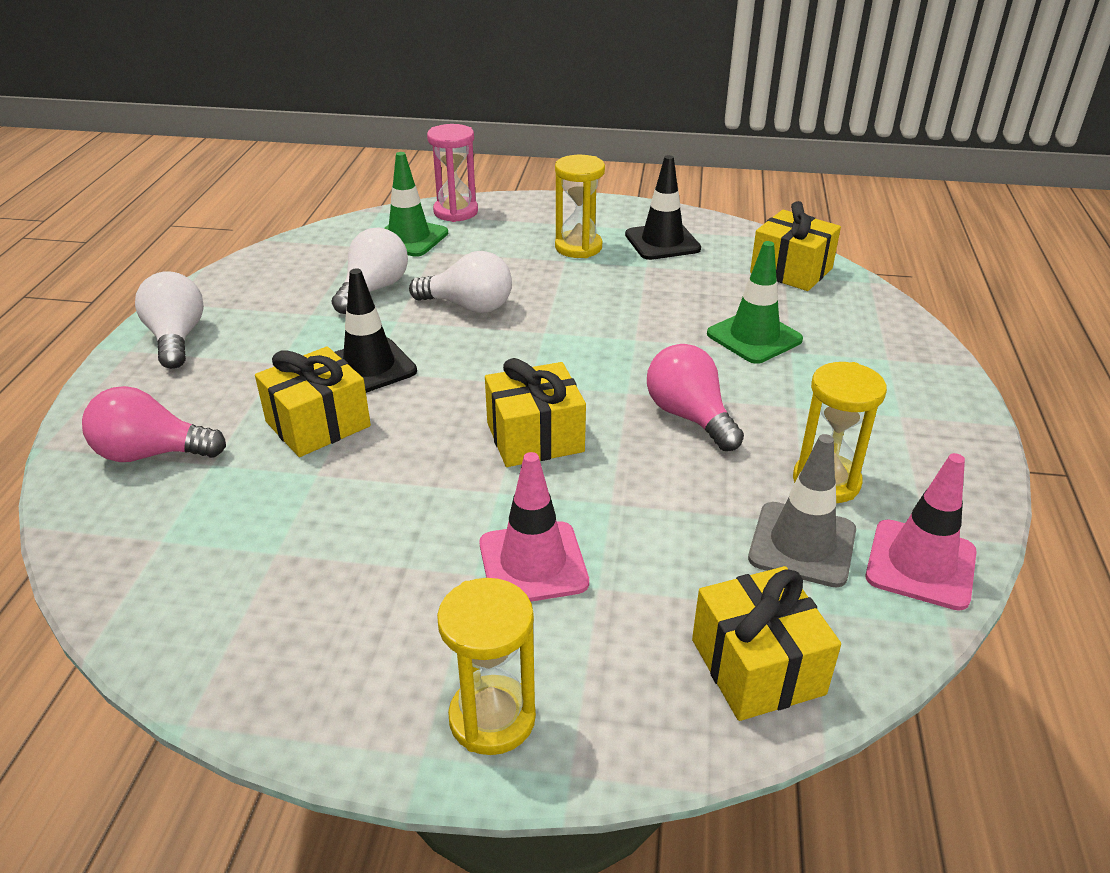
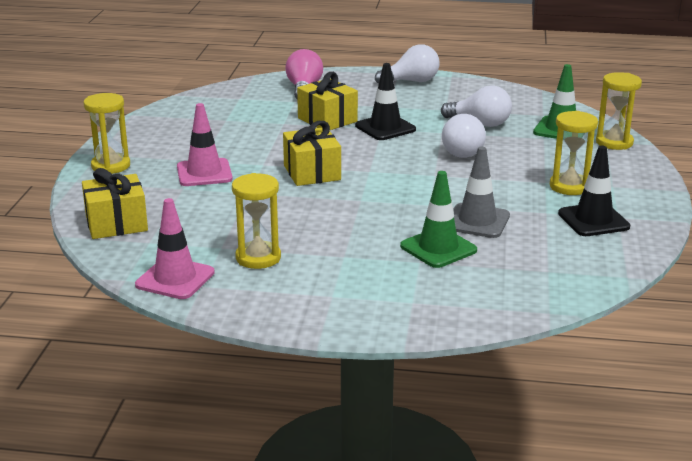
camera: 90 degrees right, 10 degrees down
(455, 212) = (614, 142): pink hourglass -> yellow hourglass
(689, 416) = (332, 218): pink light bulb -> none
(791, 270) = (558, 274): yellow gift -> none
(802, 544) = (201, 244): grey traffic cone -> grey traffic cone (477, 221)

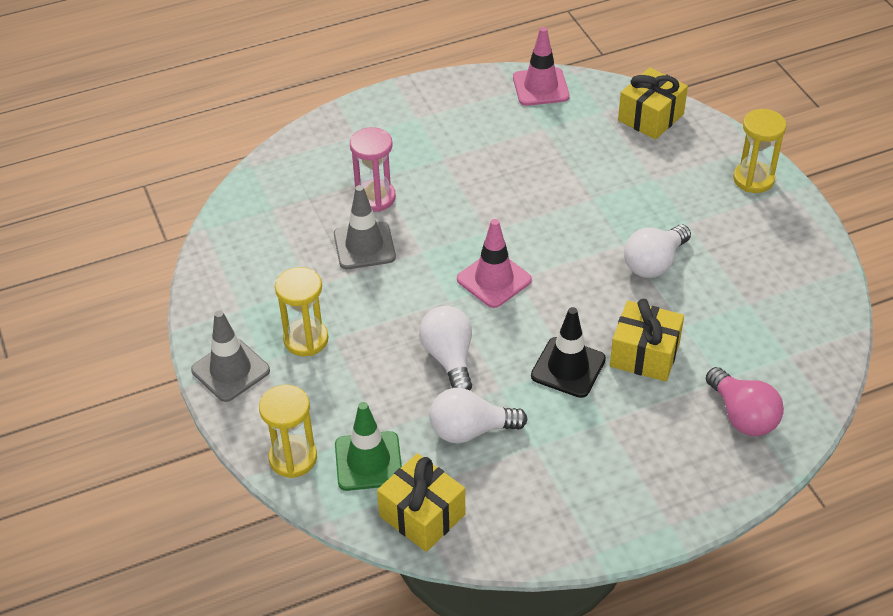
camera: 150 degrees right, 20 degrees up
(204, 173) = (661, 206): pink traffic cone -> pink traffic cone (494, 280)
(258, 258) = (504, 129): yellow hourglass -> none
(312, 173) = (567, 251): yellow gift -> yellow gift (422, 515)
(411, 81) = (633, 506): white light bulb -> white light bulb (654, 263)
(438, 248) = (375, 198): green traffic cone -> pink hourglass
(593, 220) = (260, 293): black traffic cone -> none
(642, 188) = (230, 370): none -> grey traffic cone

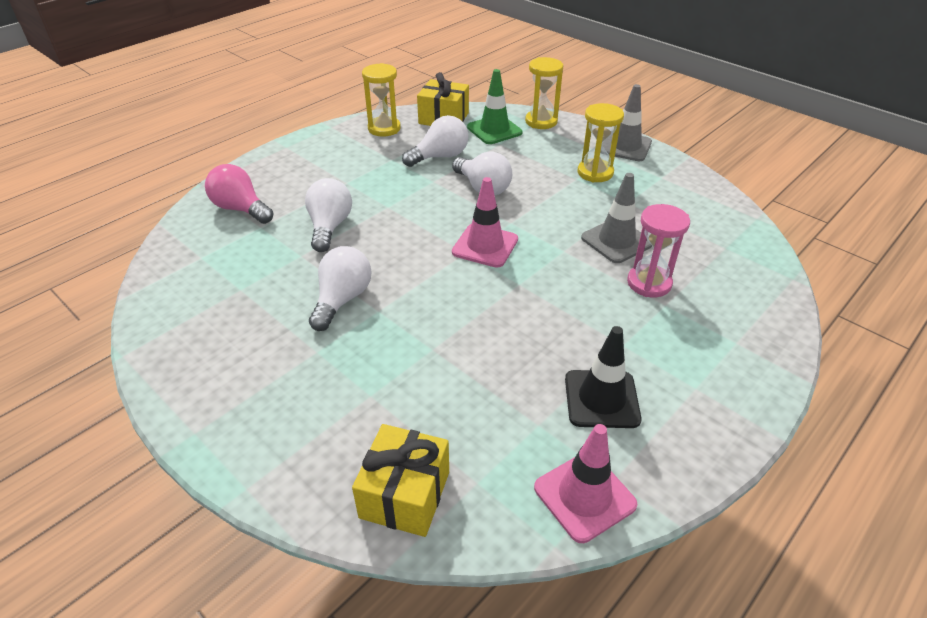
camera: 155 degrees right, 5 degrees down
(568, 367) = (389, 204): black traffic cone -> black traffic cone (601, 399)
(644, 354) = (329, 227): yellow gift -> white light bulb
(753, 179) = (242, 434): yellow hourglass -> yellow hourglass (384, 128)

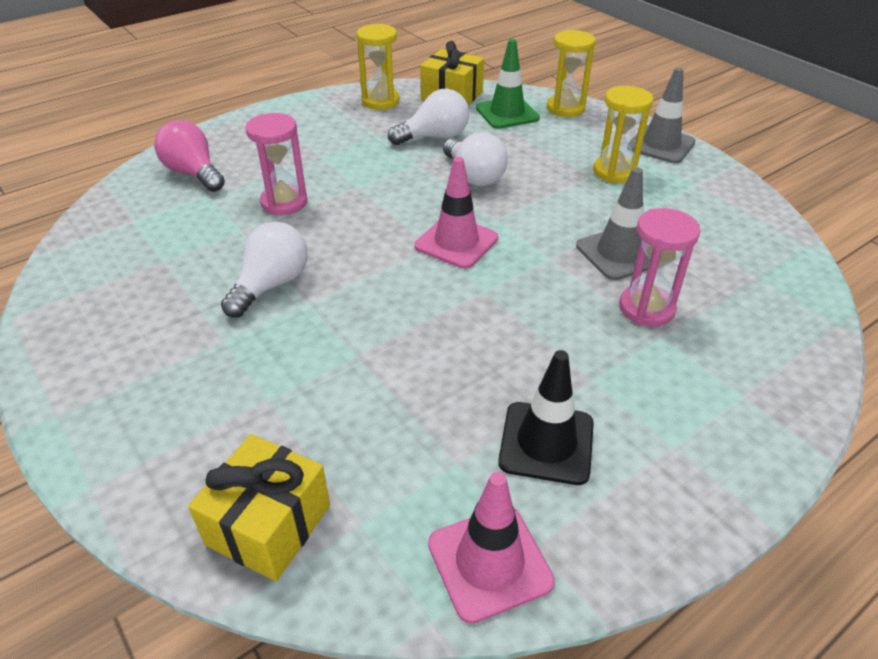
camera: 10 degrees right, 0 degrees up
(329, 227) = (284, 202): white light bulb -> pink hourglass

